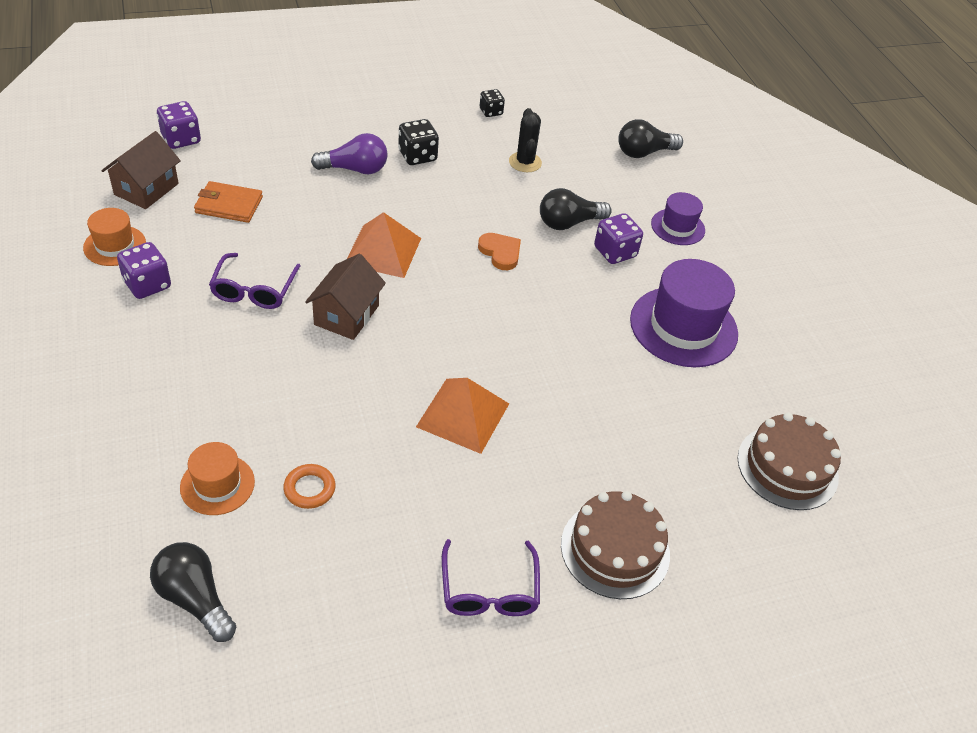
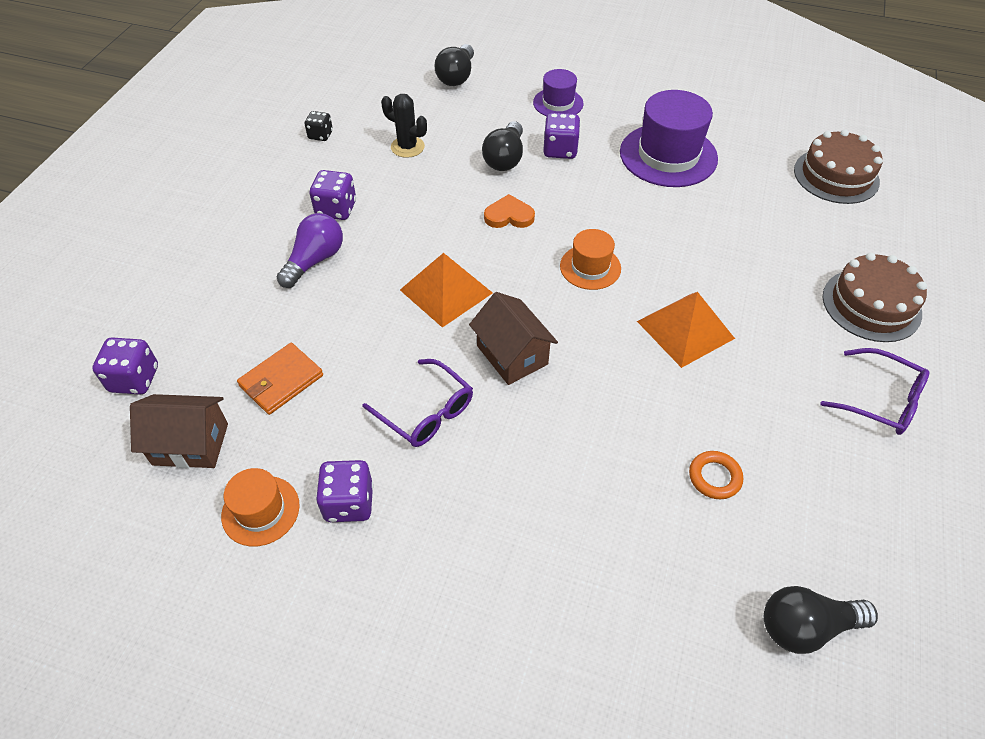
camera: 50 degrees left, 5 degrees up
(146, 189) = (190, 444): brown house -> brown house turned 60 degrees counterclockwise
(217, 484) = (672, 550): orange hat -> orange hat (590, 267)
(417, 156) = (336, 209): black dice -> purple dice

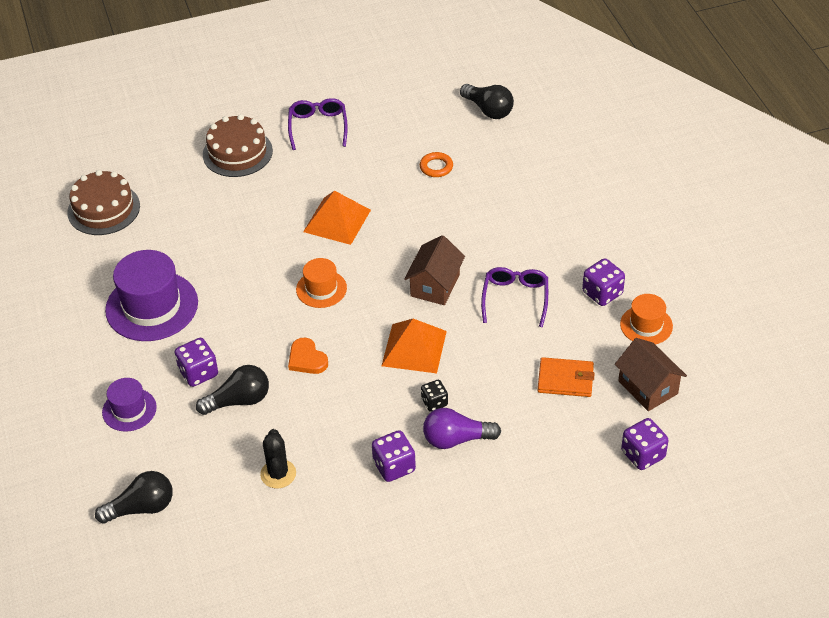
camera: 125 degrees left, 5 degrees down
(320, 135) = (315, 548): black dice -> black dice (434, 402)

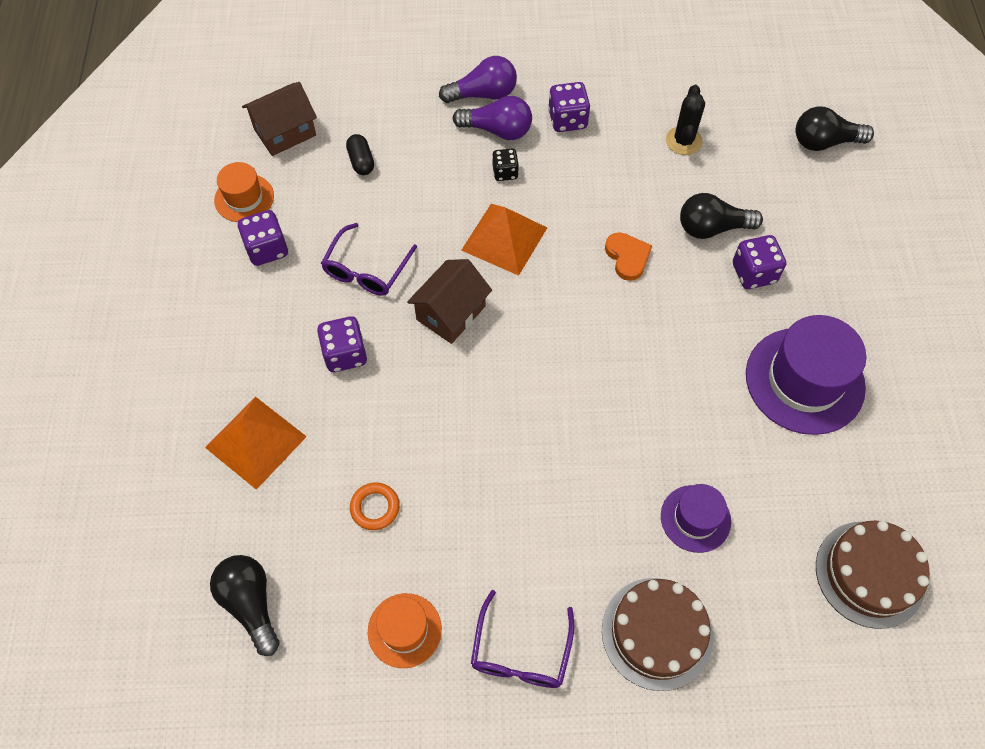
camera: 165 degrees left, 15 degrees up
(129, 410) = (835, 249): purple hat -> purple hat (695, 518)
(321, 289) = (588, 347): orange hat -> orange hat (404, 630)
(337, 221) = (541, 450): orange pyramid -> orange pyramid (256, 442)
(484, 471) = (483, 94): none -> purple light bulb
(565, 379) = (361, 161): orange wallet -> black capsule
(643, 455) = (329, 72): purple dice -> purple dice (345, 354)
(648, 387) = (285, 132): brown house -> brown house turned 75 degrees clockwise

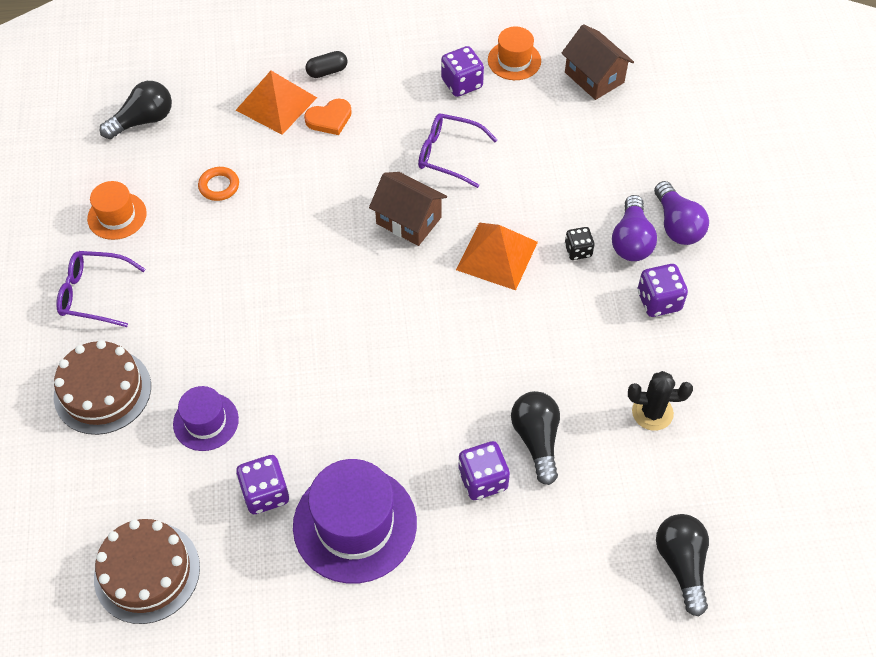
camera: 85 degrees right, 5 degrees down
(345, 354) = (360, 150): purple dice -> purple dice (265, 493)
(361, 161) = (570, 136): black capsule -> black capsule (327, 71)
(627, 257) = (488, 361): orange heart -> orange heart (329, 119)

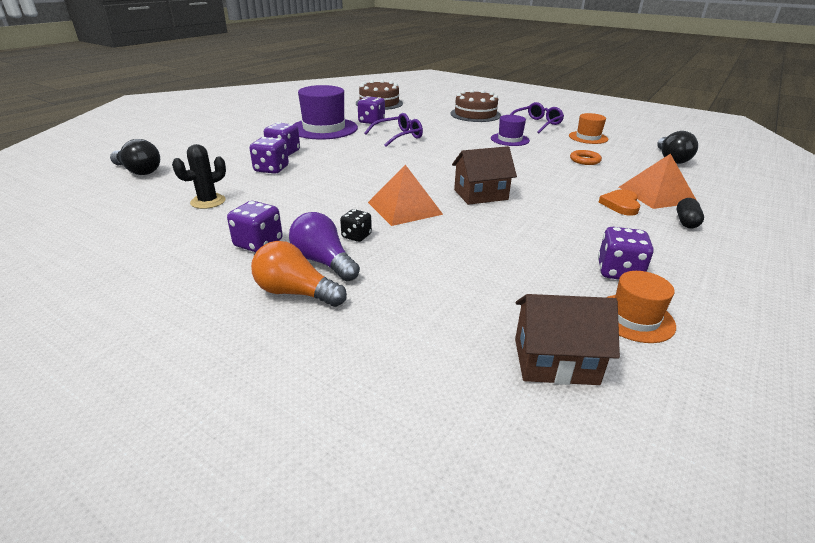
camera: 130 degrees right, 25 degrees down
(206, 421) = (426, 123): purple hat -> purple hat (509, 139)
(449, 154) = (528, 230): purple glasses -> purple glasses (398, 136)
(536, 440) = (271, 169): black light bulb -> purple dice
(677, 225) = (296, 293): purple light bulb -> orange light bulb

